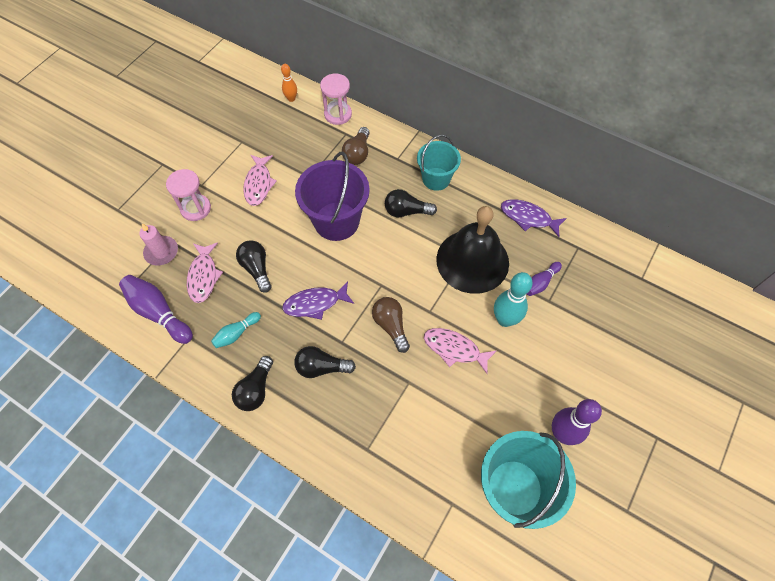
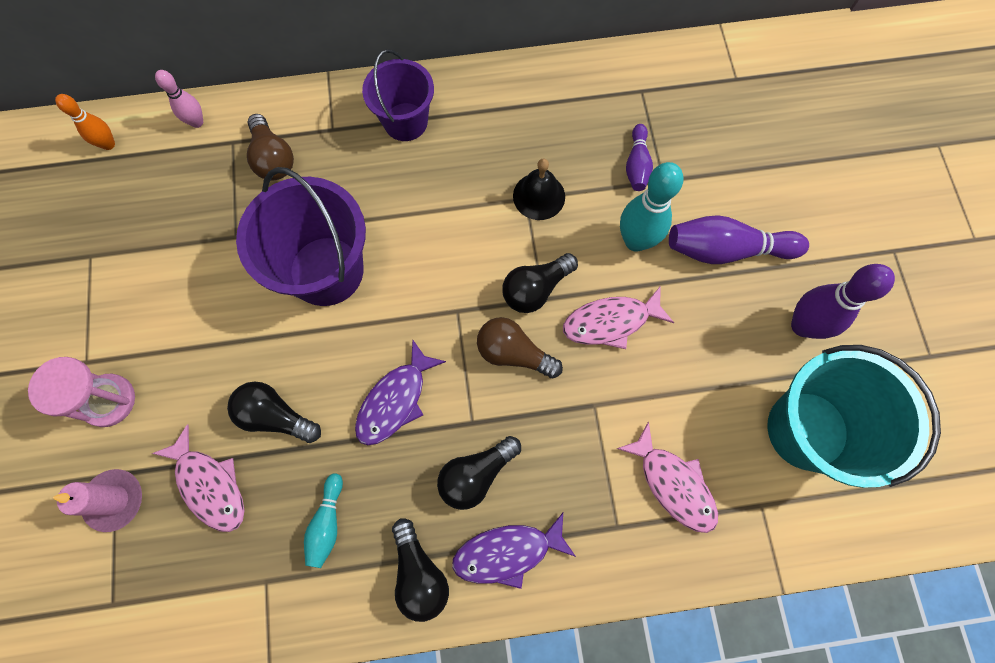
camera: 40 degrees left, 10 degrees up
(159, 313) = (191, 586): purple bowling pin -> purple bowling pin (726, 250)
(259, 184) = (171, 298): pink fish -> pink fish (673, 484)
(338, 114) = (197, 122): pink hourglass -> pink bowling pin
(406, 211) = (405, 191): black light bulb -> black light bulb (536, 289)
(436, 179) = (405, 122): turquoise bucket -> purple bucket
(472, 261) = (539, 196): black bell -> black bell, size x0.47
(528, 218) = (557, 94): purple fish -> purple fish (507, 552)

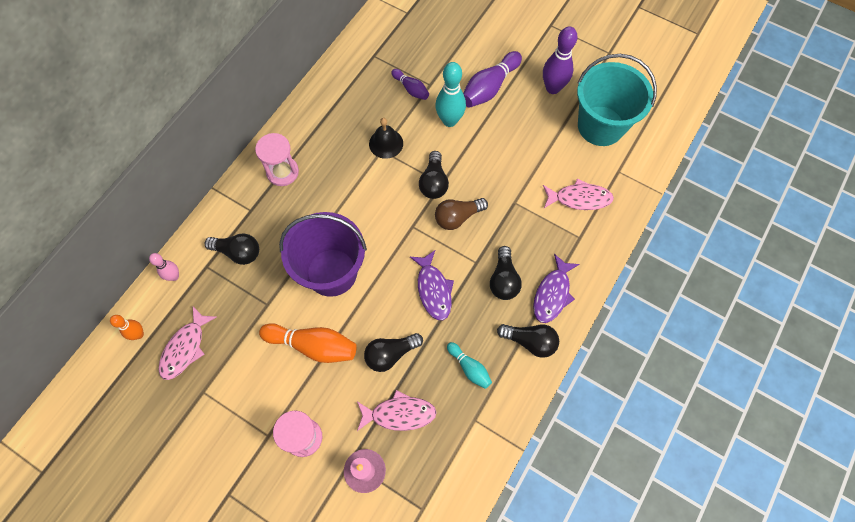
camera: 50 degrees left, 5 degrees down
(223, 323) = (313, 346): none -> orange bowling pin
(273, 158) = (238, 252): brown light bulb -> black light bulb
(405, 122) = (282, 172): purple bucket -> pink hourglass
(611, 322) = (480, 163): pink fish -> pink fish (185, 348)

